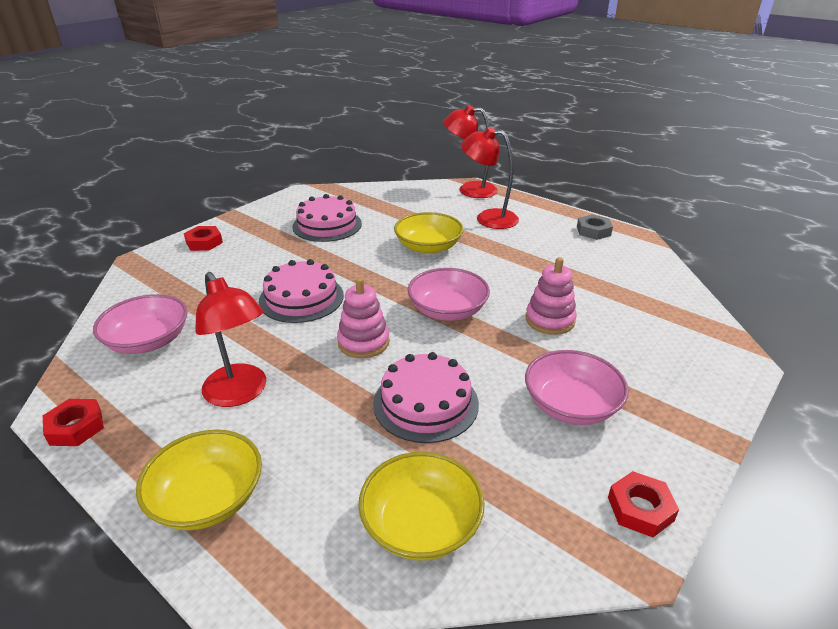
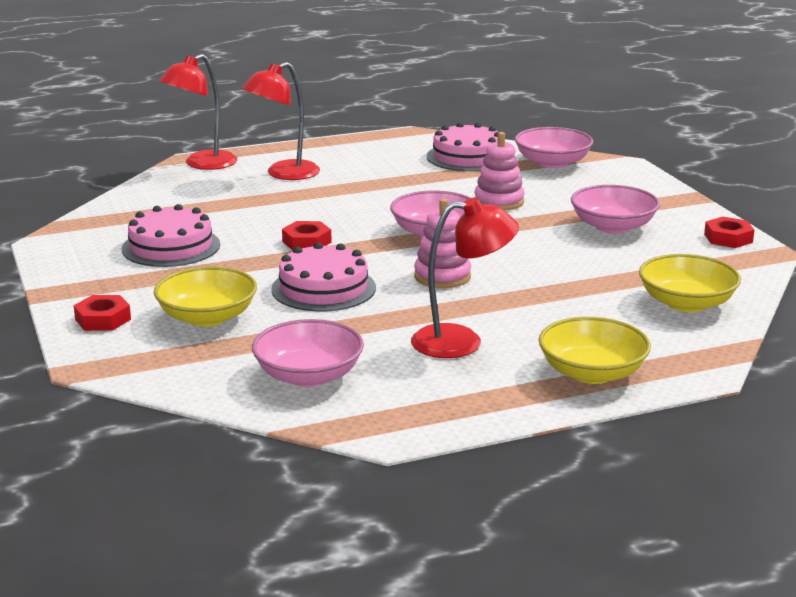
camera: 60 degrees left, 10 degrees down
(76, 427) = (430, 424): red nut -> red nut (307, 242)
(425, 403) = (558, 272): pink cake -> pink cake (467, 157)
(428, 247) = (304, 213): yellow bowl -> yellow bowl (207, 317)
(593, 231) = (378, 144): grey nut -> none
(679, 320) = (552, 163): none -> pink bowl

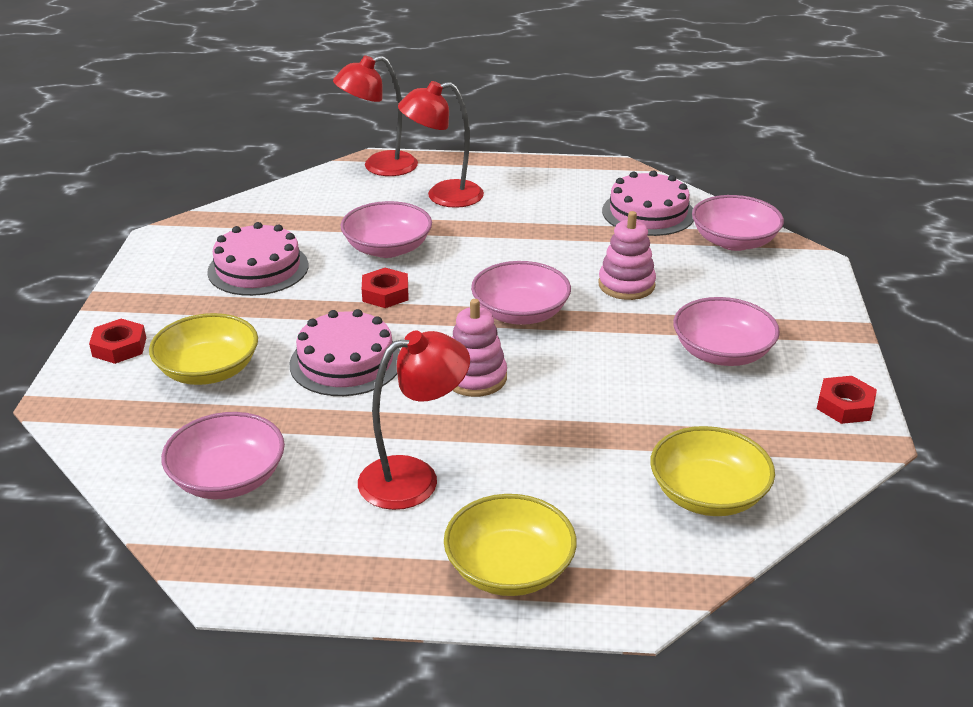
camera: 25 degrees right, 10 degrees up
(274, 214) = (387, 248): none -> pink bowl
(462, 341) = (414, 477): red lamp -> red lamp turned 45 degrees counterclockwise

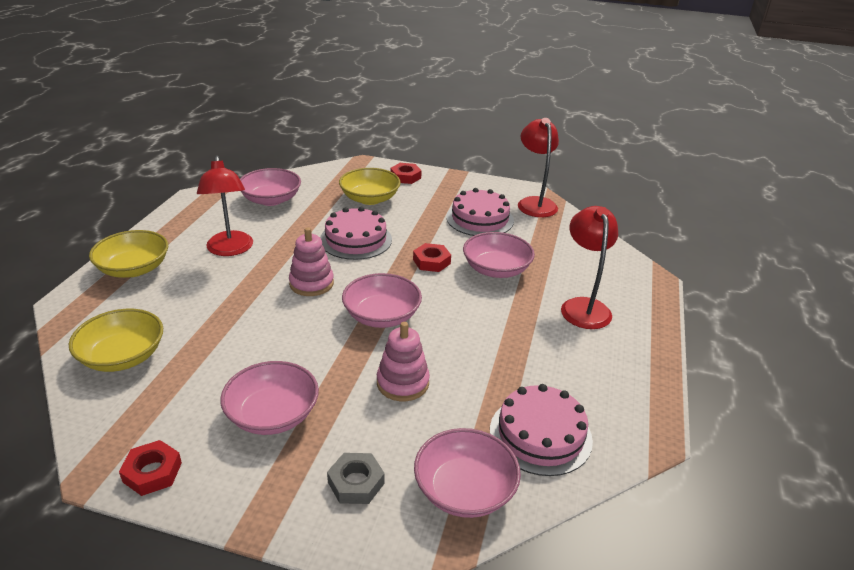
camera: 100 degrees right, 0 degrees up
(379, 166) = (640, 281): red lamp -> red lamp (535, 203)
(766, 291) = (356, 483): none -> grey nut

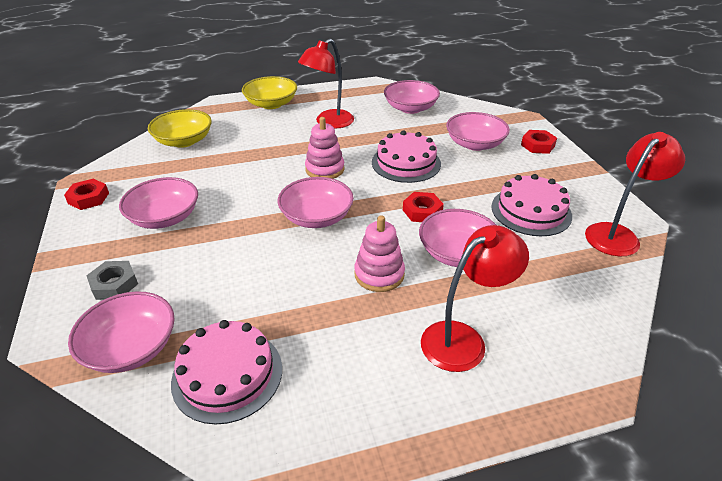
camera: 60 degrees right, 5 degrees up
(370, 199) = (475, 144): yellow bowl -> pink bowl
(402, 383) = (240, 262): pink stacking toy -> pink stacking toy (379, 274)

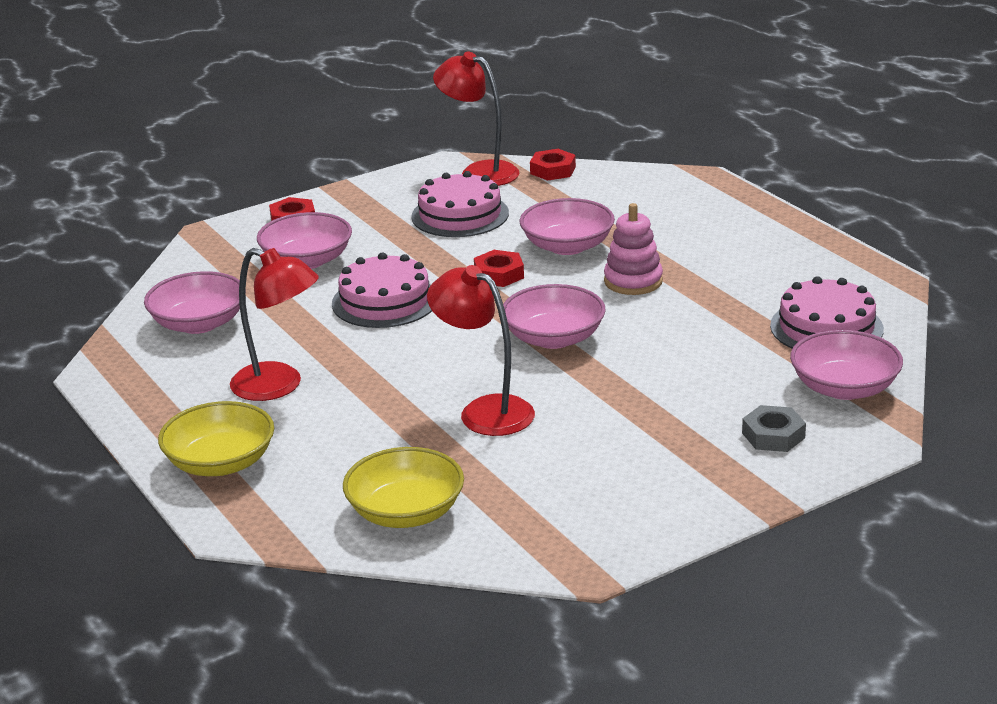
camera: 105 degrees left, 10 degrees down
(89, 198) = (626, 537): red nut -> red nut (552, 170)
(165, 217) = (628, 449): pink bowl -> none
(325, 169) = (433, 357): pink stacking toy -> none
(463, 339) = (691, 230): red lamp -> red lamp (484, 411)

